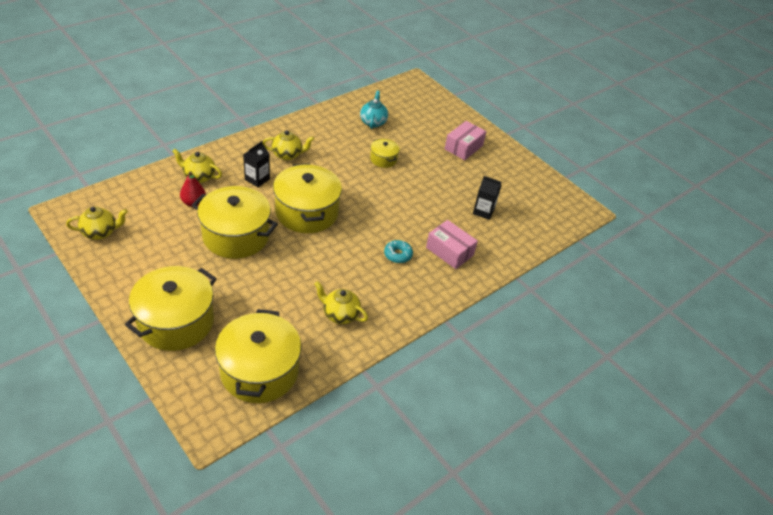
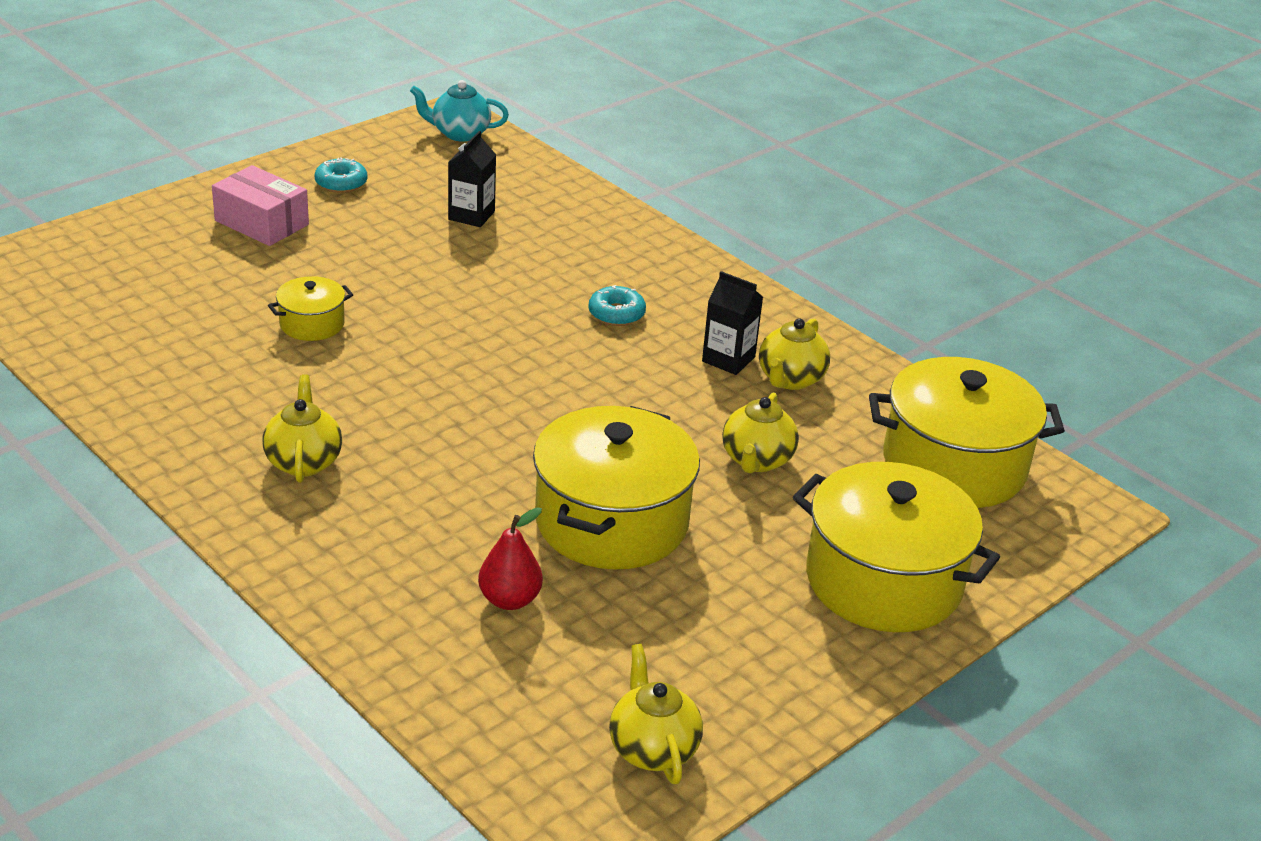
camera: 90 degrees left, 10 degrees down
(199, 177) = (406, 602): yellow teapot -> yellow teapot (756, 460)
(257, 179) = (405, 504): black carton -> black carton (728, 359)
(307, 212) = (513, 425): yellow pot -> none
(373, 122) = (161, 336): turquoise teapot -> turquoise teapot (459, 133)
(449, 251) = (592, 258): pink box -> none
(504, 171) = (341, 183): none -> turquoise donut

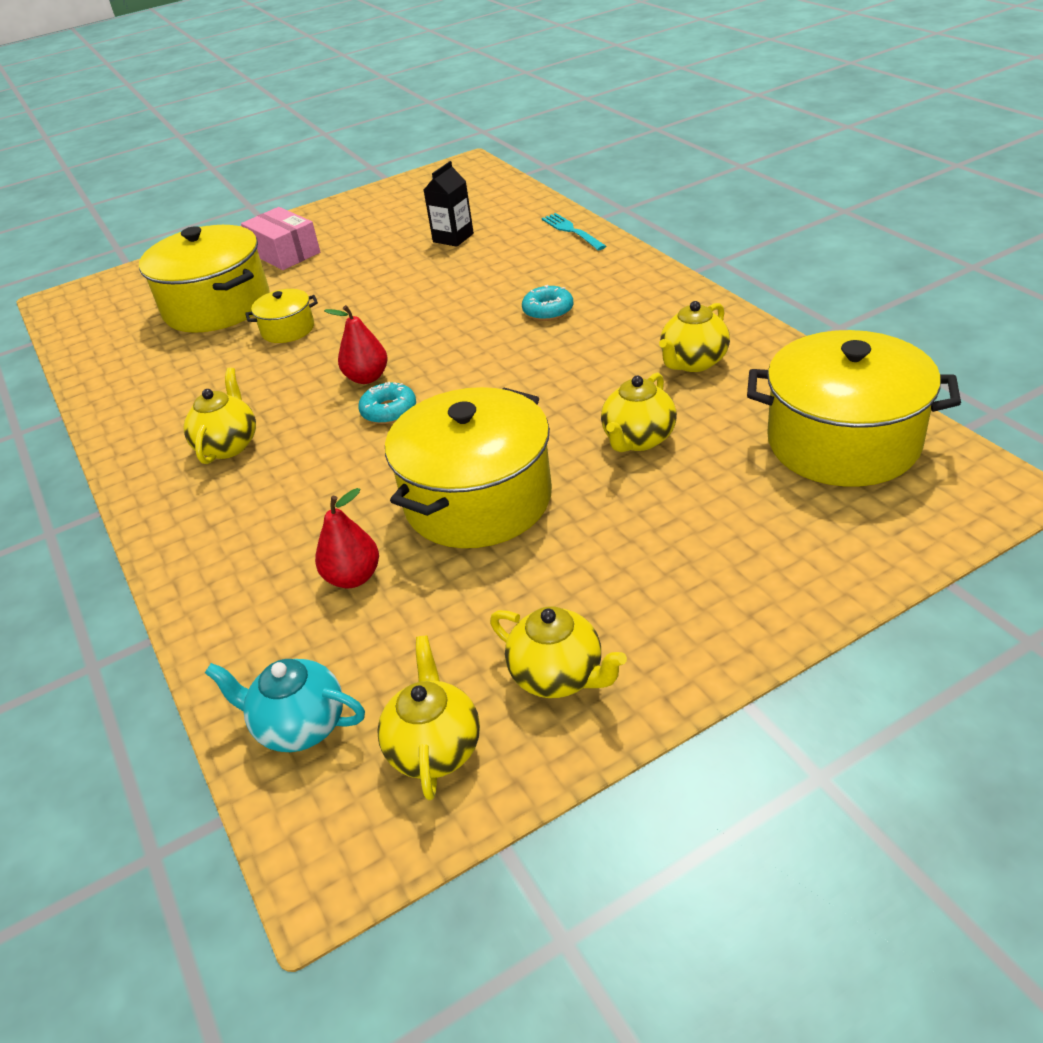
camera: 20 degrees right, 5 degrees up
(341, 183) = (359, 220): turquoise donut -> turquoise donut (389, 411)
(435, 386) = (367, 378): none -> red pear
(459, 133) = (468, 177): turquoise teapot -> turquoise teapot (299, 726)
(612, 216) = (572, 231): none -> turquoise fork
(728, 359) = (638, 346): black carton -> none
(747, 683) = (558, 676): none -> yellow teapot
(884, 581) = (738, 564): yellow pot -> yellow pot (217, 306)

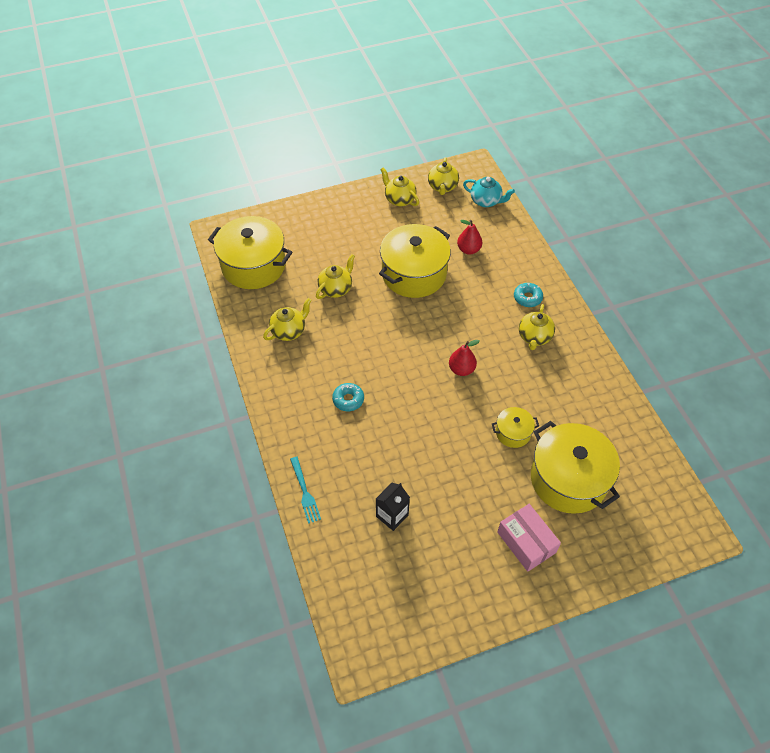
camera: 175 degrees left, 15 degrees up
(389, 411) = (450, 339): turquoise donut -> turquoise donut (527, 298)

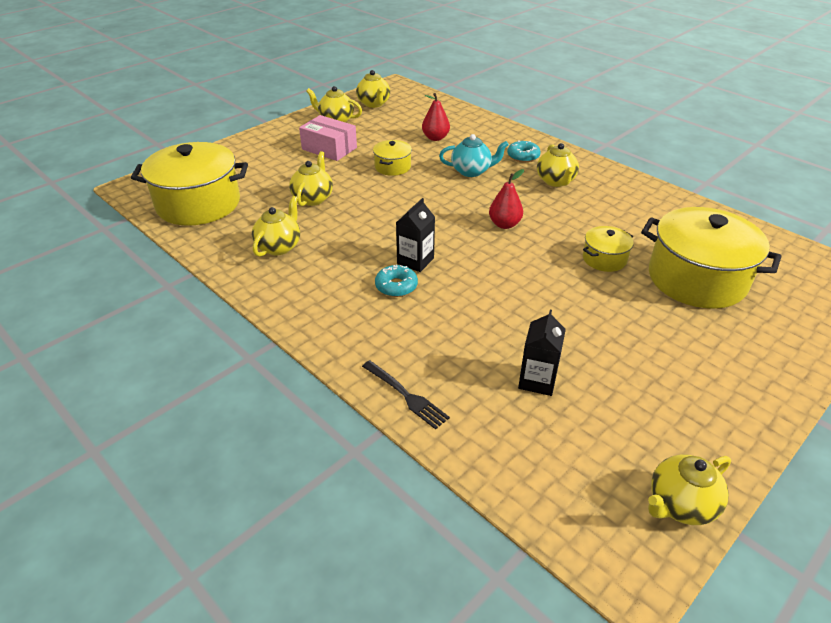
camera: 25 degrees left, 15 degrees down
(305, 492) = (406, 395): turquoise fork -> black fork
(374, 381) = (415, 261): none -> black carton
(414, 274) = (392, 167): yellow pot -> yellow pot, size x0.48
(416, 636) = (680, 505): none -> yellow teapot
(486, 201) = (425, 104): turquoise teapot -> turquoise teapot (471, 171)
(526, 542) = (710, 350): pink box -> pink box (329, 148)

